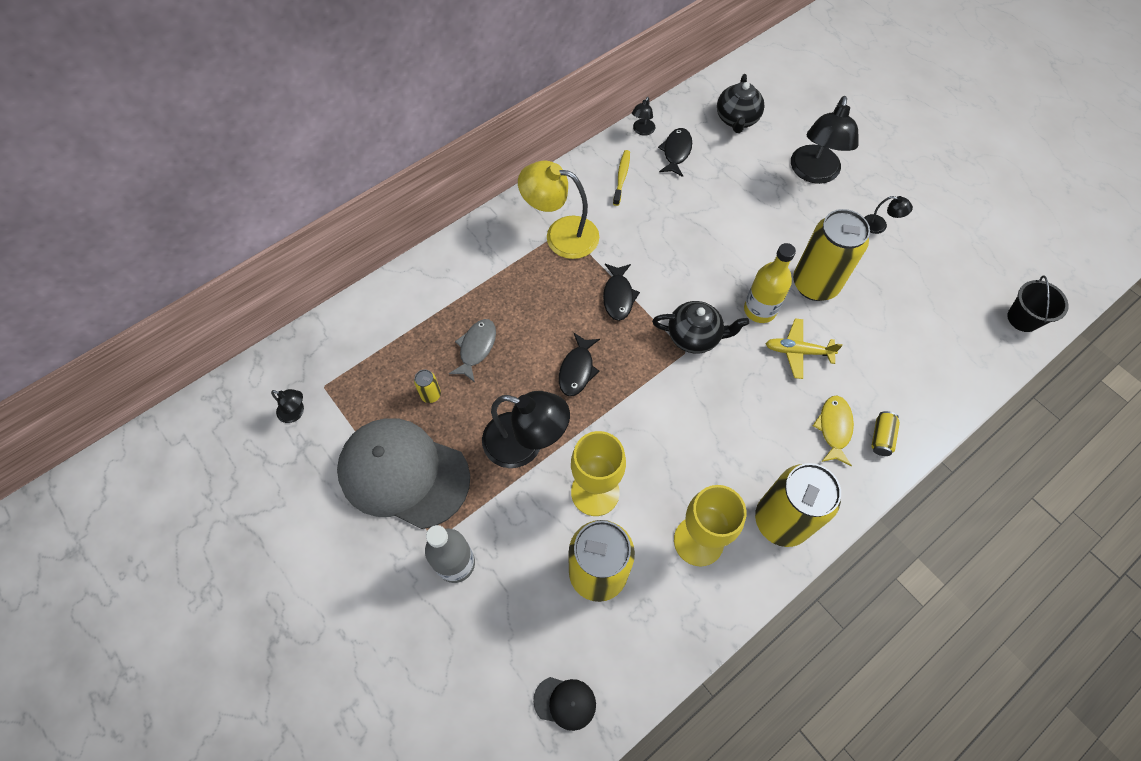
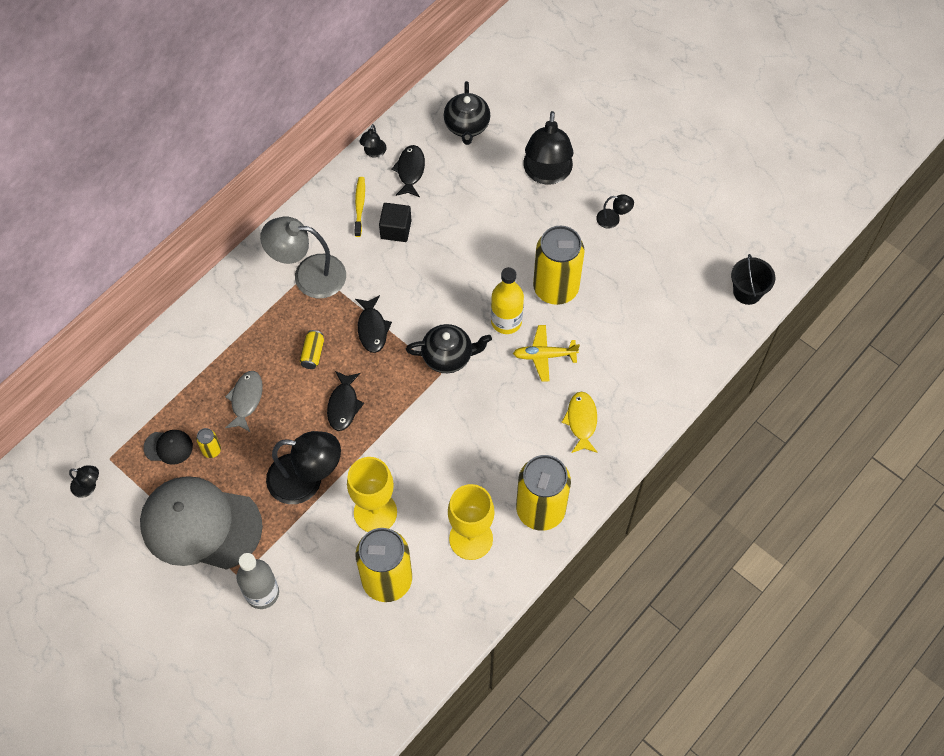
camera: 10 degrees left, 0 degrees up
(561, 235) = (308, 275): yellow lamp -> grey lamp
(565, 702) = (374, 686): black cap -> black cap (168, 447)
(655, 204) = (396, 229): none -> black cube
(881, 437) = (623, 423): yellow can -> yellow can (313, 353)

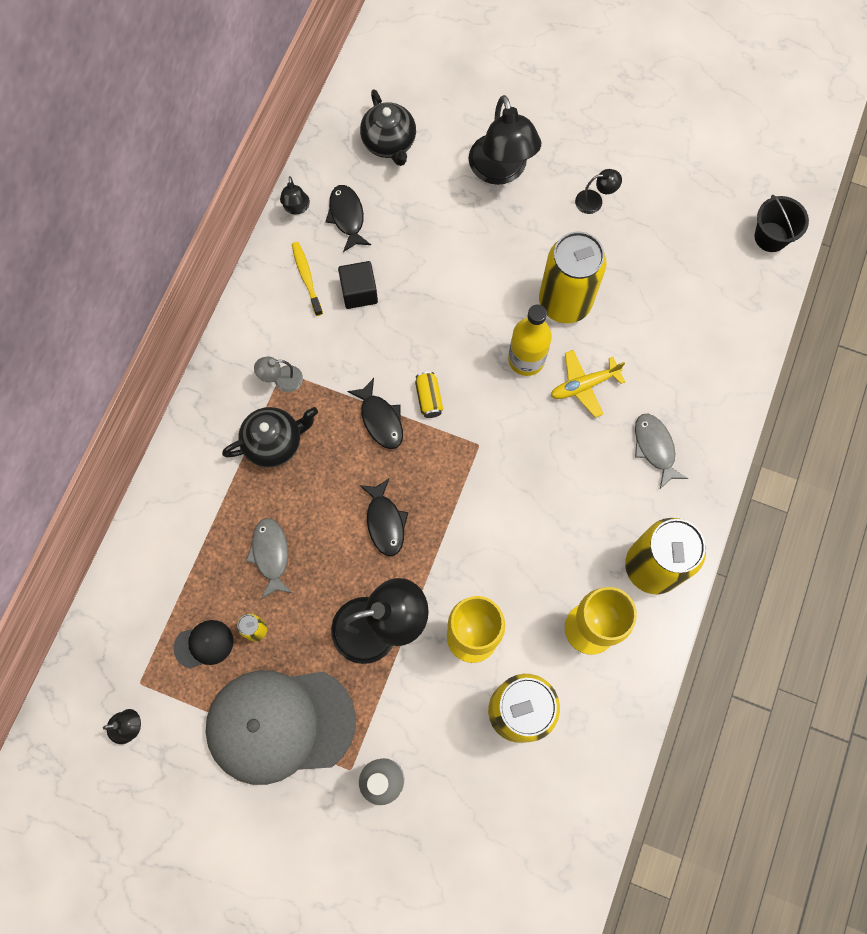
camera: 20 degrees left, 10 degrees up
(308, 275) = (282, 380): grey lamp -> grey lamp, size x0.46
(313, 353) = (325, 473): yellow can -> yellow can (428, 398)
(448, 356) = (479, 423): black teapot -> black teapot (274, 442)
(581, 421) = (654, 448): yellow fish -> grey fish

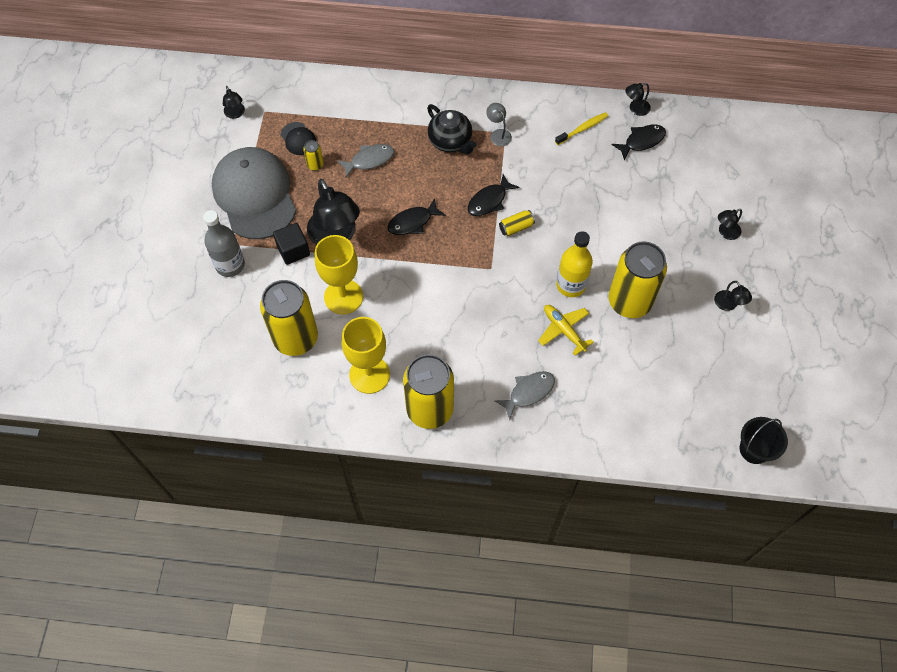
camera: 75 degrees right, 10 degrees down
(359, 292) = (584, 163): black cube -> black cube (293, 250)
(389, 143) = (715, 153): black teapot -> none
(501, 171) = (725, 232): black lamp -> black lamp, size x0.46

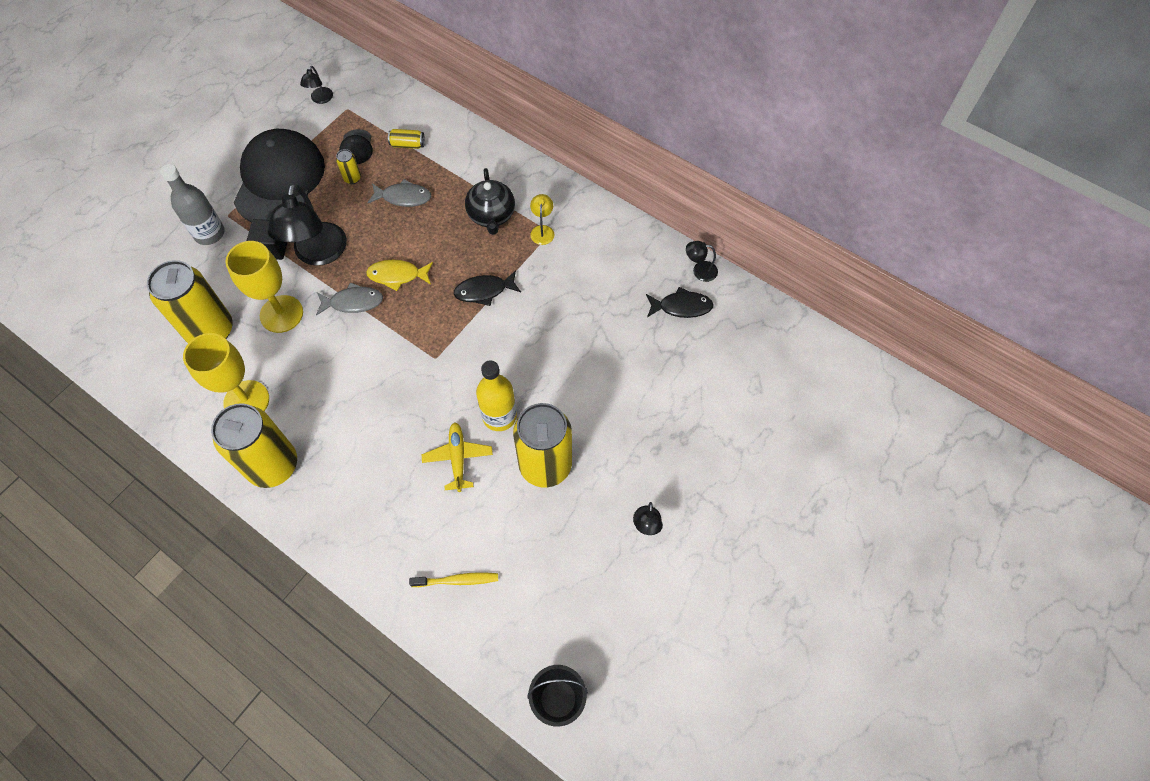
camera: 30 degrees right, 0 degrees up
(255, 195) = (279, 180): grey cap -> black cap
(412, 222) = (397, 275): black fish -> yellow fish
(498, 134) = (542, 230): grey lamp -> yellow lamp
(516, 227) = (490, 330): yellow can -> yellow can (407, 145)
(528, 392) = (376, 502): grey fish -> grey fish (353, 302)
(583, 129) = (630, 265): yellow toothbrush -> yellow toothbrush (457, 580)
(725, 232) = (700, 446): black lamp -> none

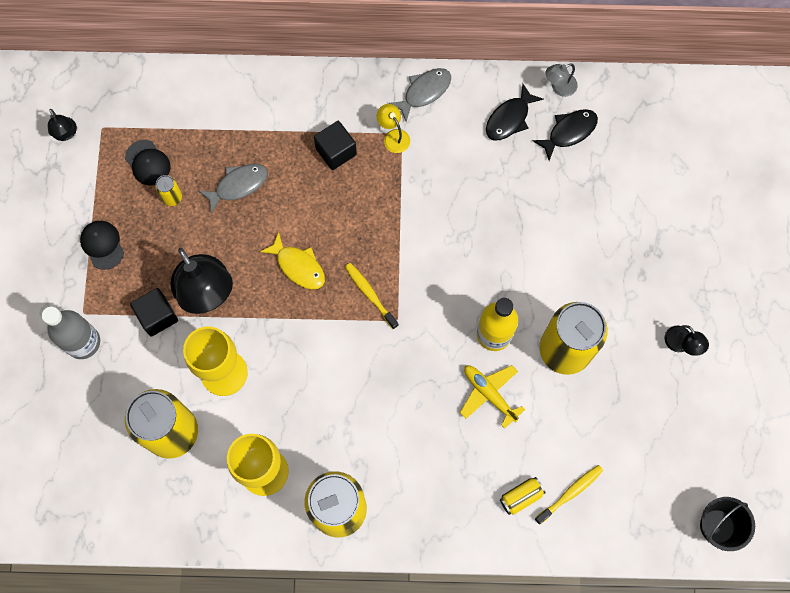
camera: 35 degrees left, 10 degrees up
(279, 180) = (102, 245): black cap -> black cap, size x0.41
(353, 302) = (280, 317): grey fish -> grey fish (424, 92)
(397, 275) = (298, 266): yellow fish -> yellow fish turned 105 degrees counterclockwise
(407, 145) = (196, 128): yellow can -> yellow can (521, 497)
(431, 327) = (370, 294): none -> yellow toothbrush
(484, 291) = (389, 229): black fish -> black fish (509, 119)
(491, 216) = (336, 151): black teapot -> black cube
(699, 270) = (559, 87): black lamp -> grey lamp

